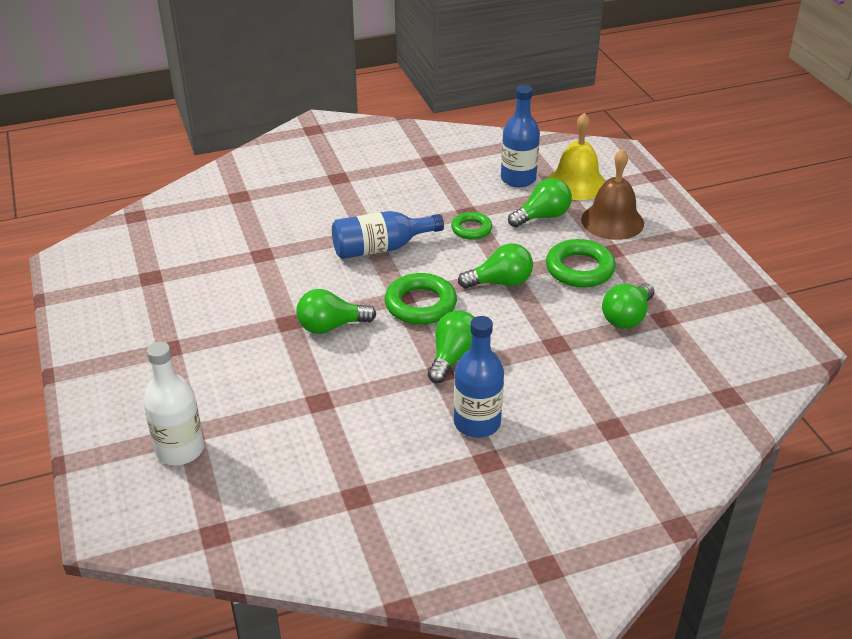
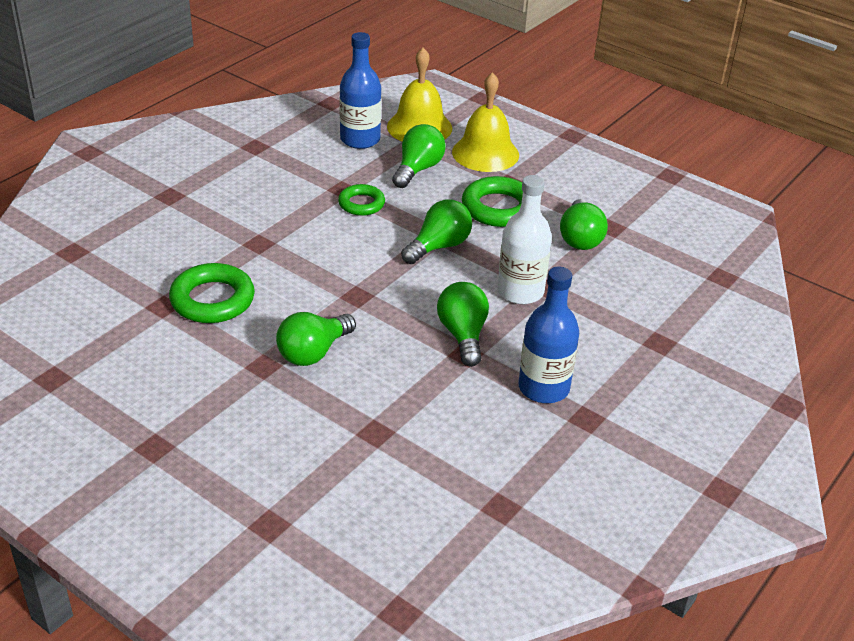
camera: 35 degrees left, 0 degrees up
(180, 449) = (276, 547): white bottle -> white bottle (520, 291)
(380, 248) = (288, 254): blue bottle -> none
(420, 304) = (383, 296): green ring -> green ring (212, 300)
(612, 221) = (485, 153): brown bell -> yellow bell

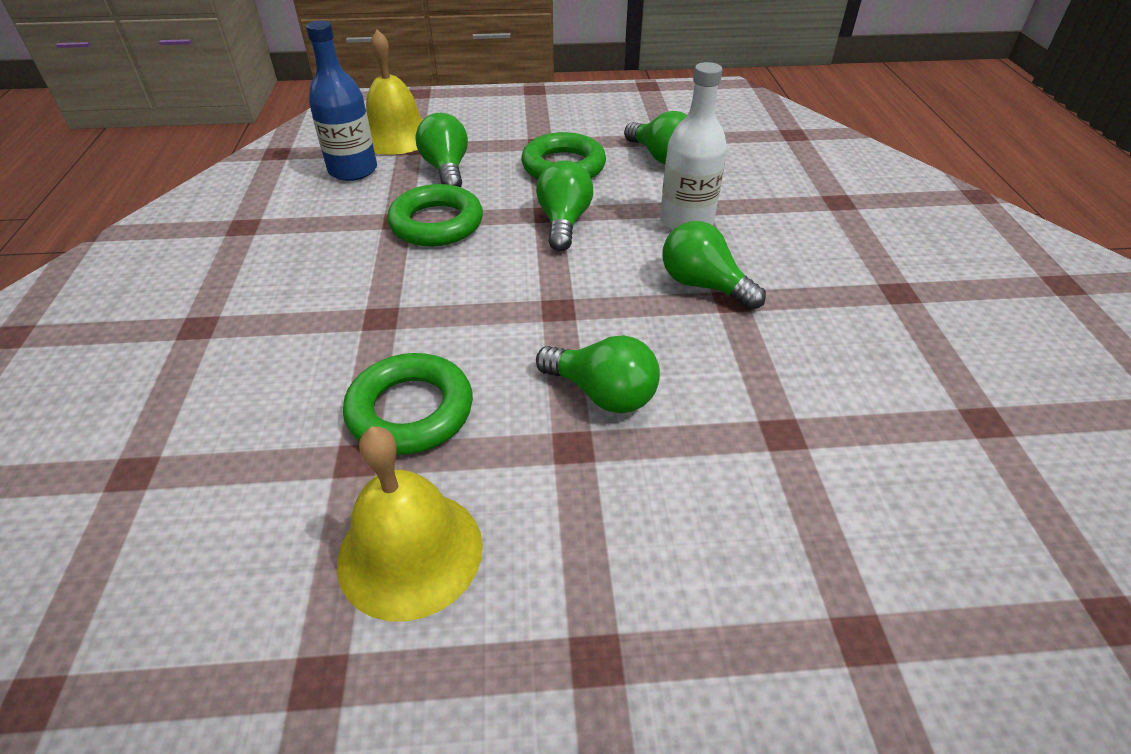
camera: 40 degrees left, 5 degrees up
(313, 352) = (602, 393): green light bulb -> green light bulb turned 60 degrees counterclockwise
(361, 204) = (436, 223): green ring -> green ring, size x1.61
(485, 153) = (486, 131): yellow bell -> yellow bell (410, 552)
(543, 388) = (832, 288): blue bottle -> none

